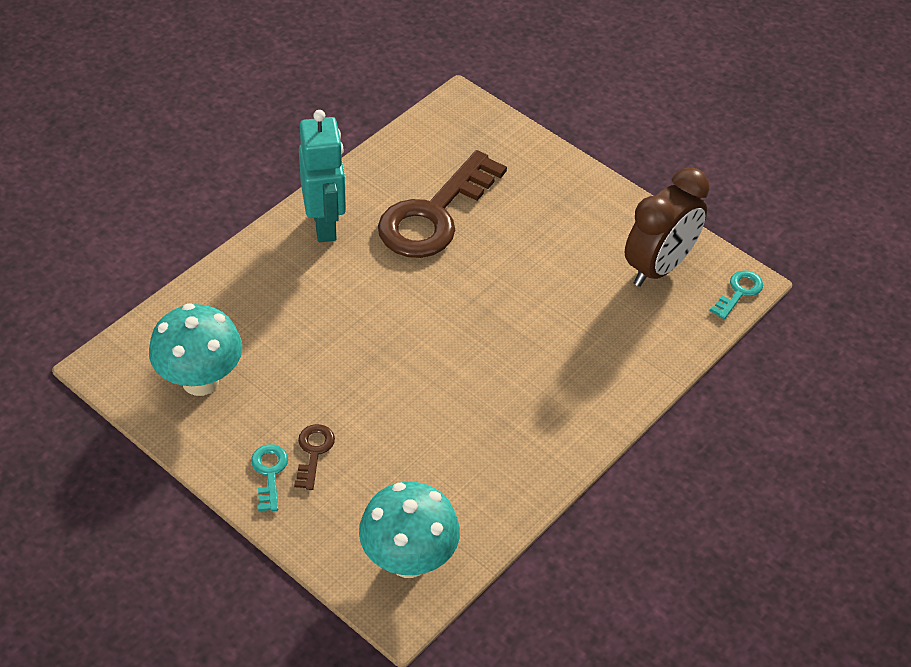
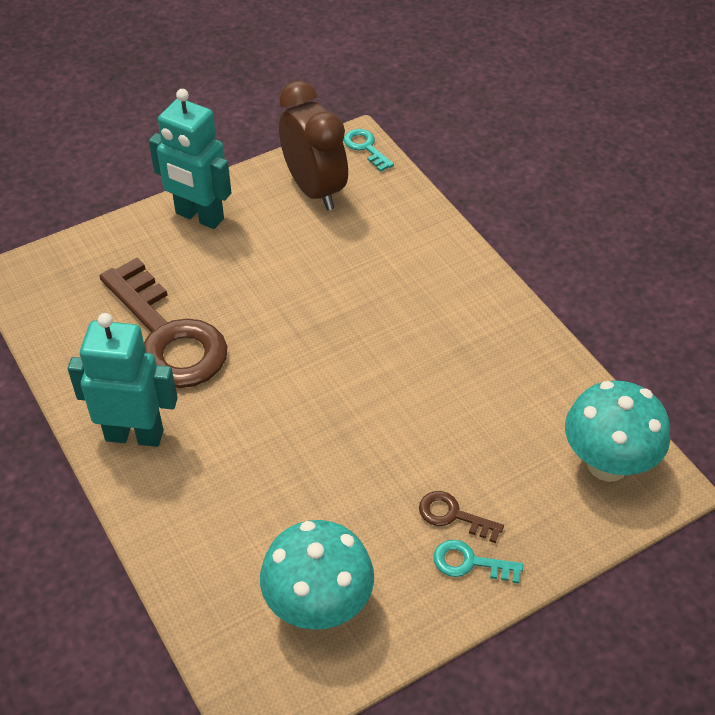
camera: 70 degrees left, 0 degrees up
(582, 196) = (199, 216): none -> turquoise robot

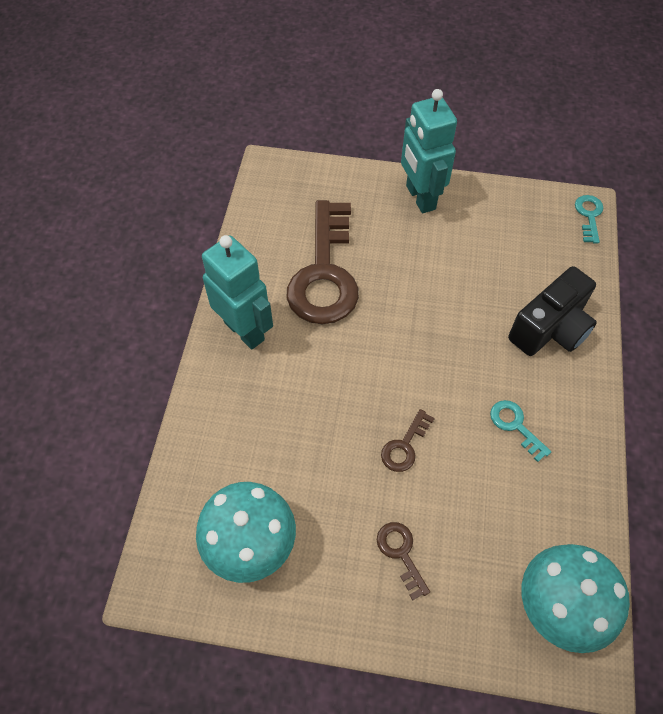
camera: 40 degrees right, 10 degrees up
(314, 189) = (520, 226): brown clock -> none
(378, 430) = (405, 445): none -> brown key
(415, 258) = (550, 329): none -> black camera
(470, 563) = (381, 600): turquoise key -> turquoise key (515, 426)

